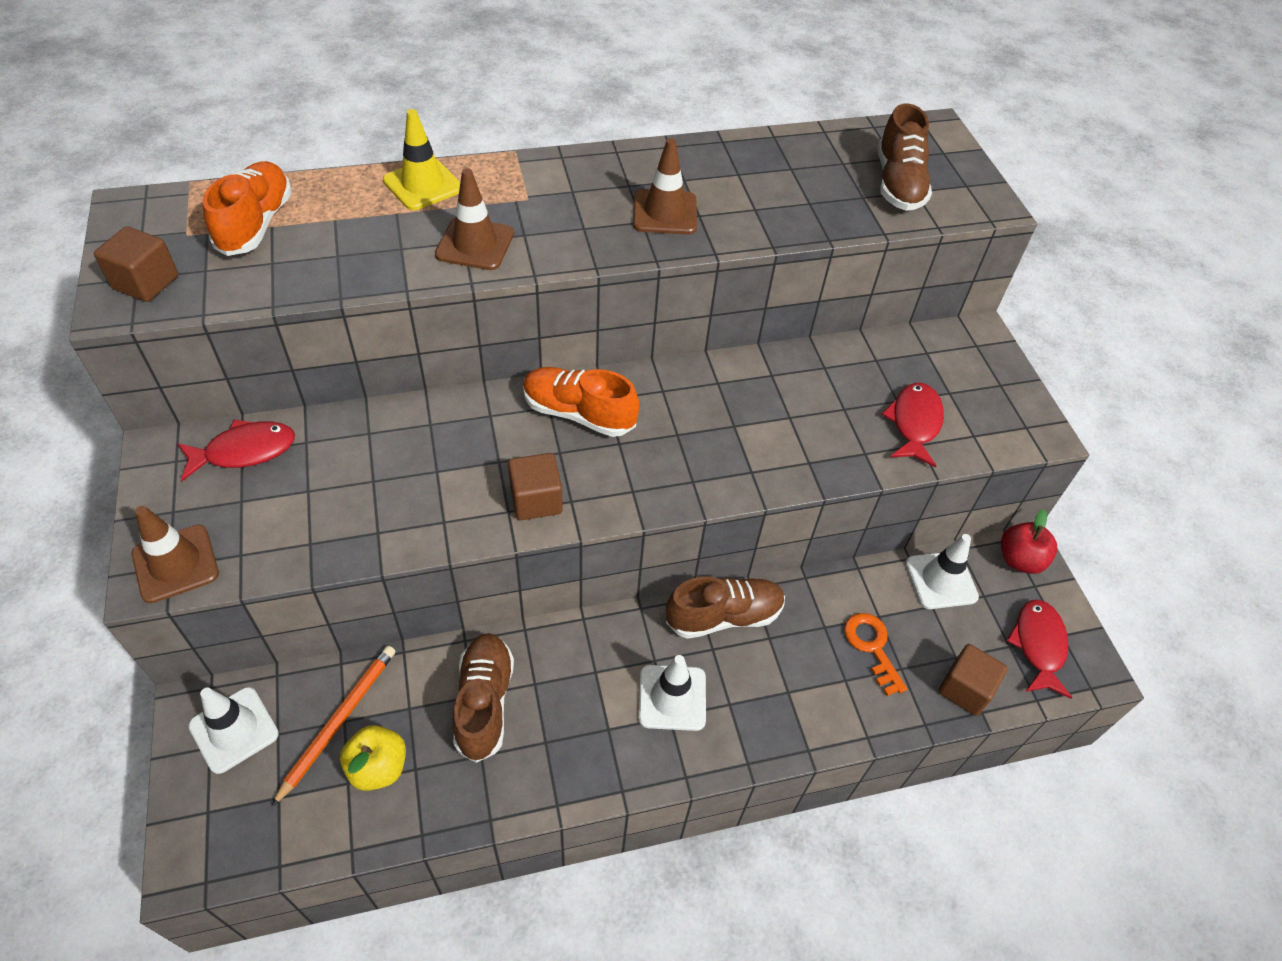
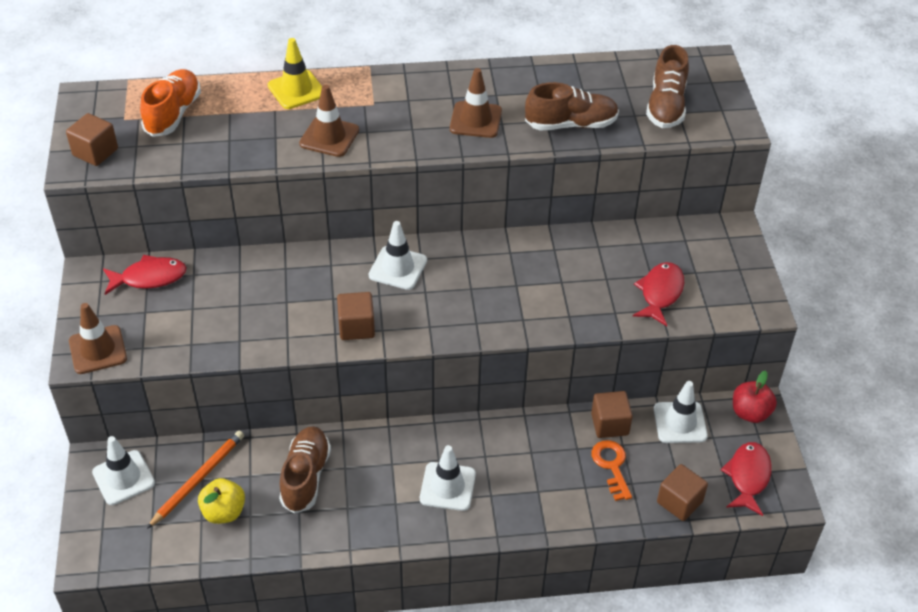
camera: 10 degrees right, 5 degrees down
(578, 413) = (398, 268): orange shoe -> white traffic cone
(724, 616) = (498, 434): brown shoe -> brown shoe (571, 124)
(858, 590) = (609, 424): none -> brown cube

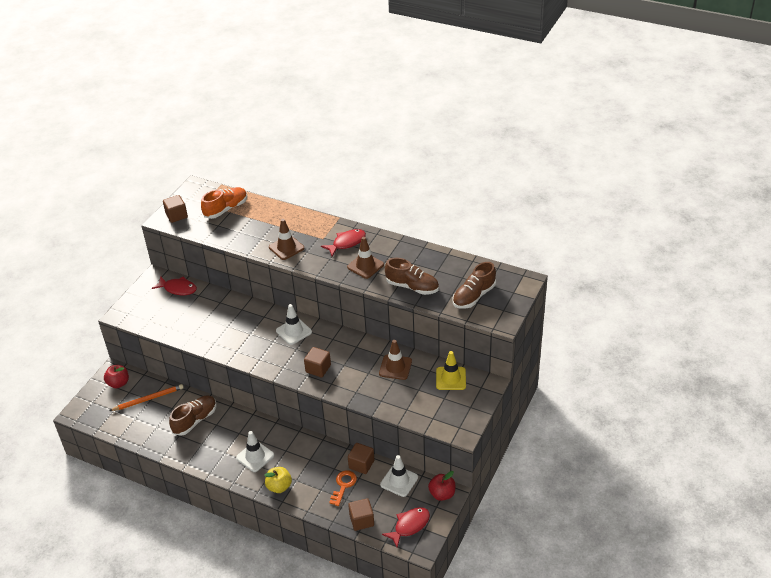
camera: 35 degrees right, 5 degrees down
(98, 350) = (129, 314): brown traffic cone -> brown traffic cone (395, 367)
(123, 478) = (118, 383): white traffic cone -> red apple
(224, 512) = (147, 419): yellow apple -> yellow apple (279, 487)
(296, 90) = (293, 217): yellow traffic cone -> yellow traffic cone (451, 378)
(356, 327) = (249, 352): brown cube -> brown cube (318, 368)
(660, 293) = (414, 401): red fish -> red fish (346, 243)

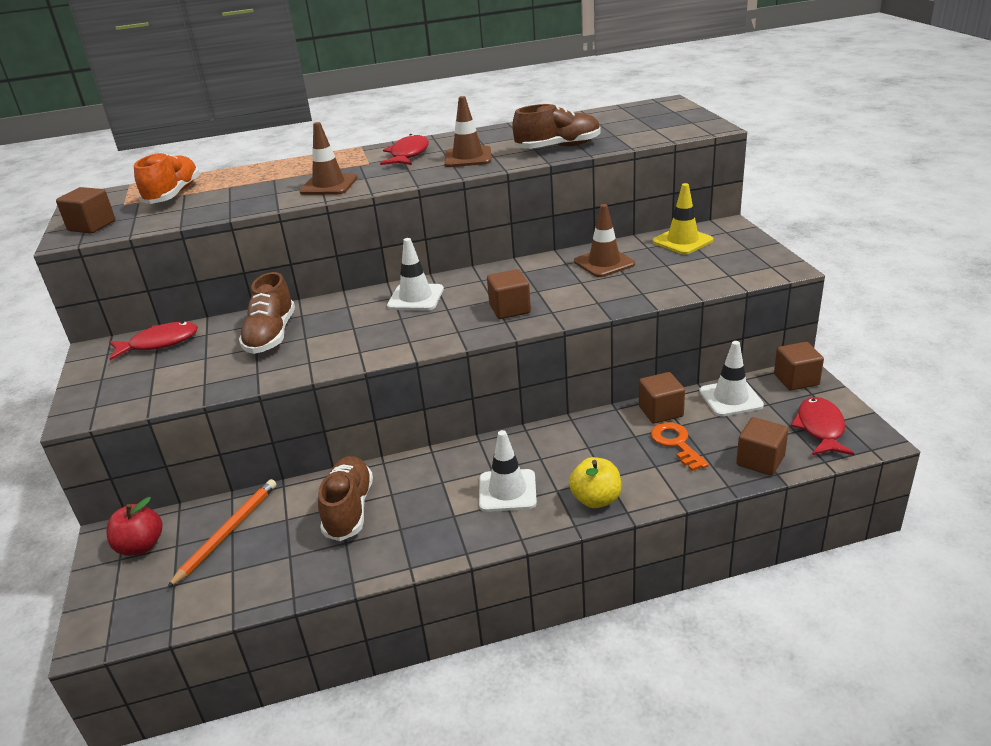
camera: 40 degrees left, 10 degrees down
(442, 494) = (796, 380): red apple -> brown cube
(474, 296) = (640, 127): brown shoe -> brown shoe (271, 335)

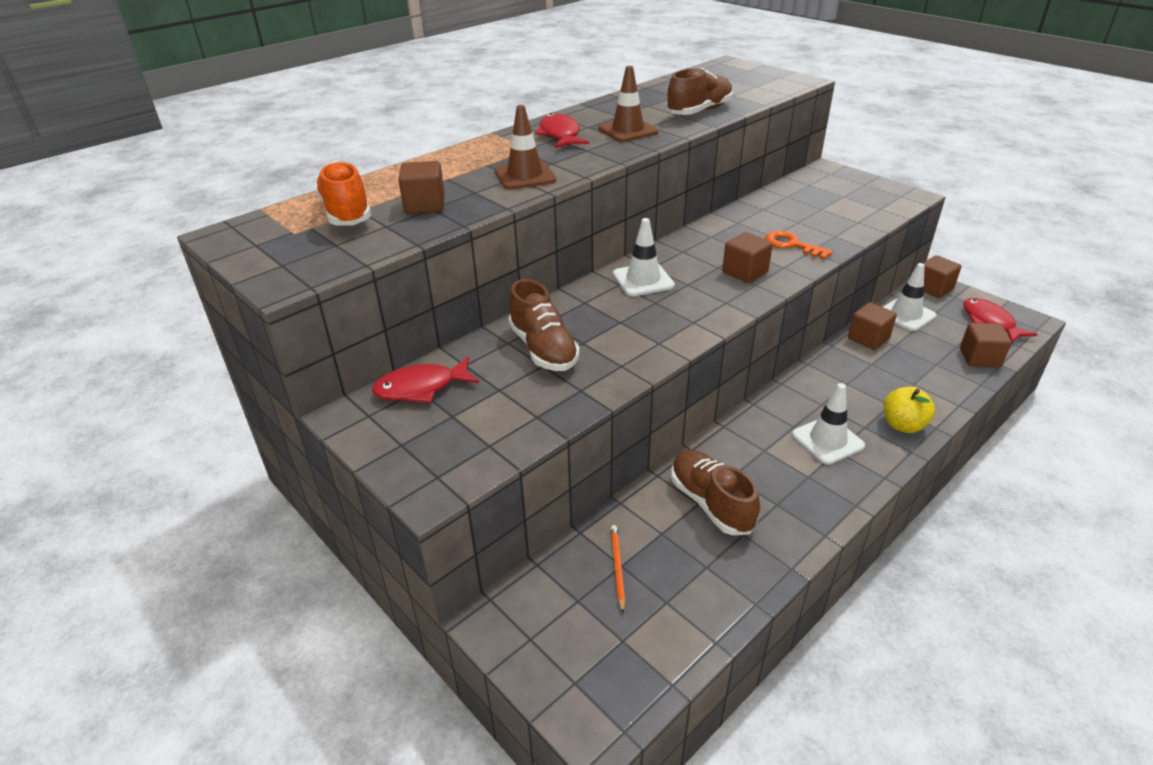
camera: 30 degrees left, 5 degrees up
(92, 226) = (294, 264): brown cube -> brown cube (425, 205)
(141, 546) = (539, 616): red apple -> none
(159, 343) = (421, 388): red fish -> red fish turned 150 degrees counterclockwise
(227, 532) = (617, 567): orange pencil -> orange pencil, size x0.61
(604, 263) = (770, 216): brown traffic cone -> none
(676, 443) = (908, 361): orange key -> orange key (792, 245)
(682, 241) = (808, 187): yellow traffic cone -> none

